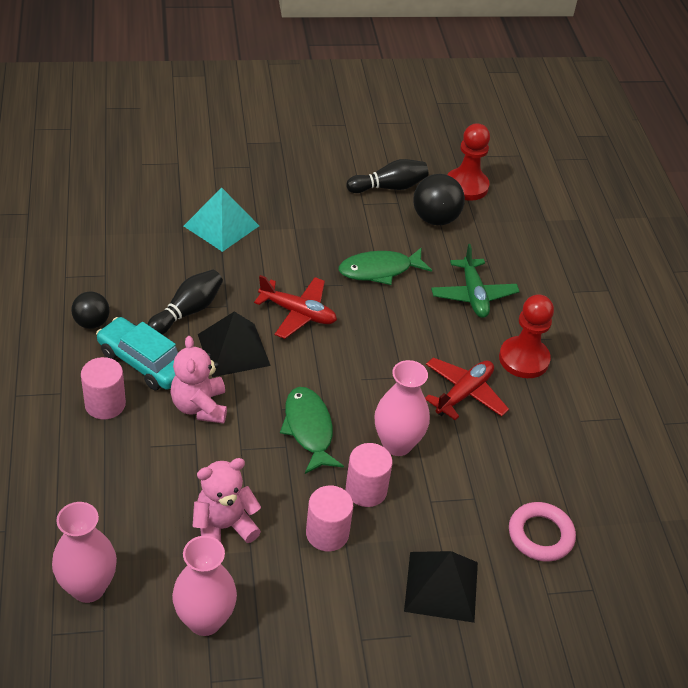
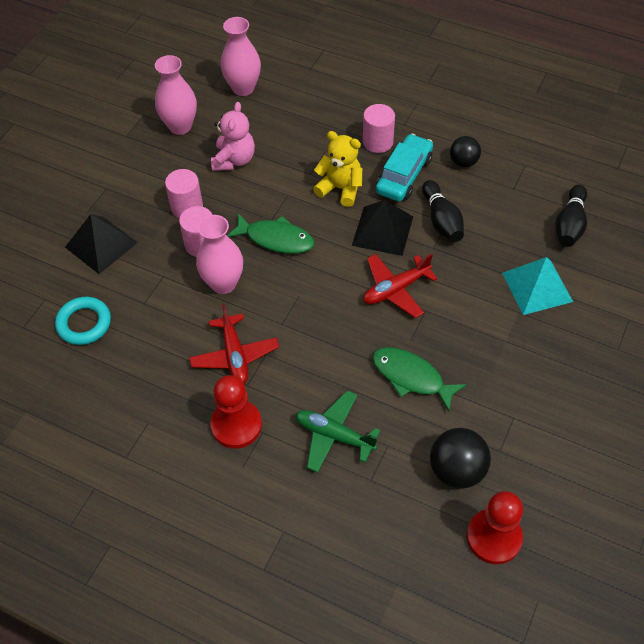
camera: 130 degrees right, 10 degrees up
(143, 362) = (404, 175): turquoise car -> turquoise car turned 45 degrees counterclockwise
(200, 407) = (340, 188): pink teddy bear -> yellow teddy bear
(379, 270) = (411, 377): green fish -> green fish turned 75 degrees counterclockwise
(389, 187) = (528, 456): black bowling pin -> black bowling pin (569, 225)
(540, 535) = (84, 323): pink ring -> turquoise ring

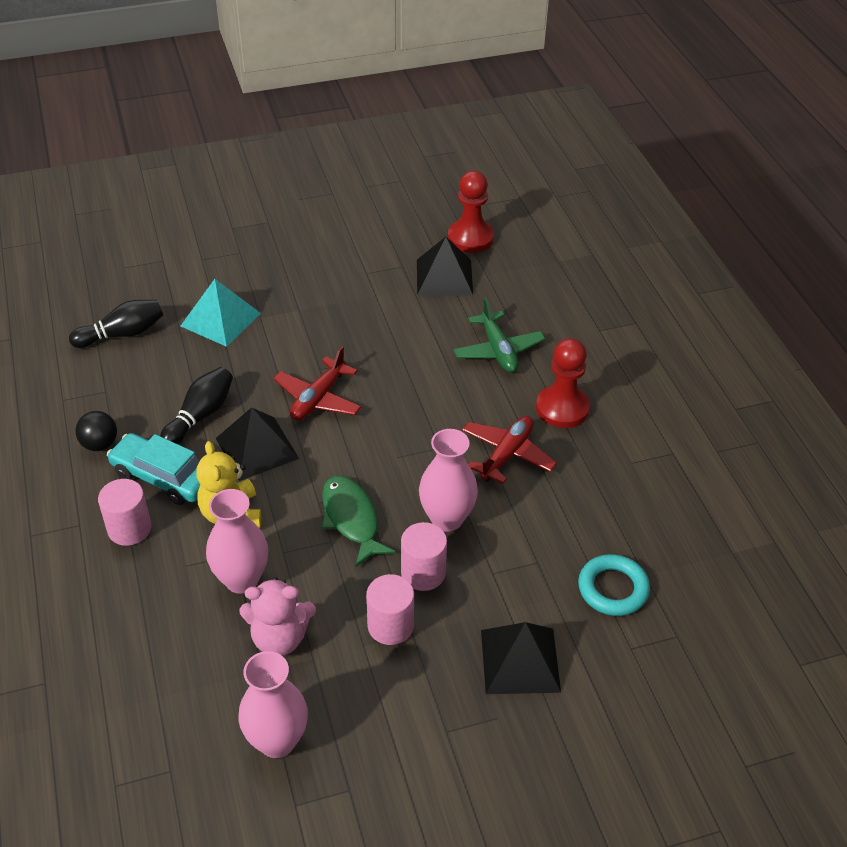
camera: 135 degrees left, 10 degrees down
(234, 160) = (279, 638): pink teddy bear -> pink teddy bear turned 150 degrees counterclockwise
(243, 88) = (145, 728): pink vase -> pink vase (242, 579)
(395, 289) = (318, 398): red plane -> red plane turned 105 degrees clockwise
(404, 175) = (163, 477): turquoise car -> turquoise car turned 45 degrees clockwise
(411, 377) = (396, 340): green fish -> none
(457, 470) = (444, 277): black ball -> black pyramid

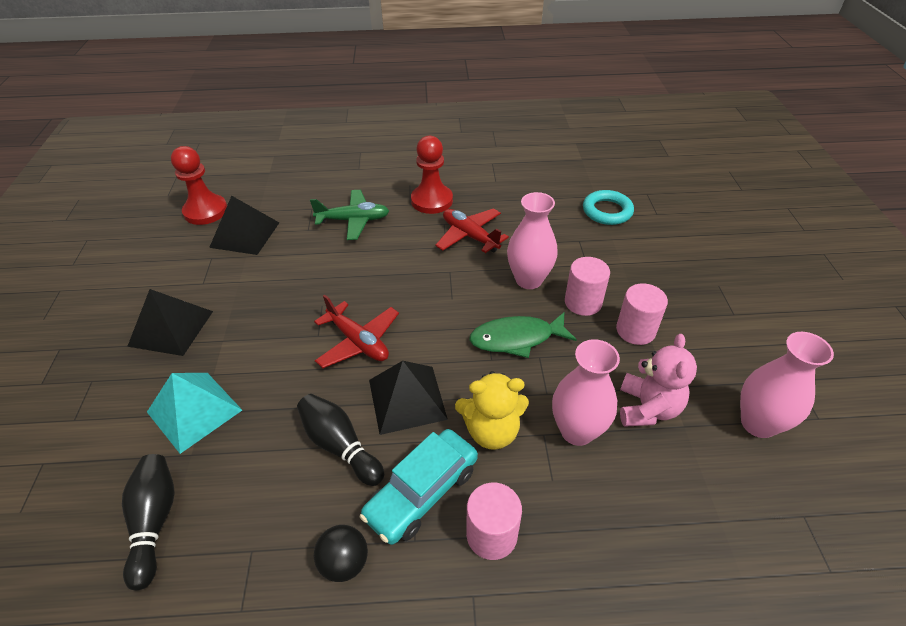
camera: 75 degrees left, 0 degrees up
(520, 660) = (668, 265): black pyramid -> black pyramid (171, 328)

